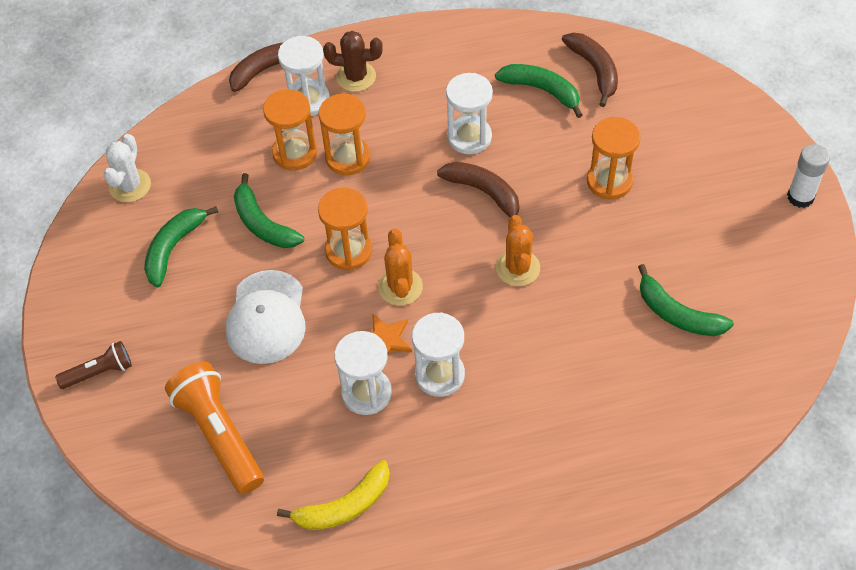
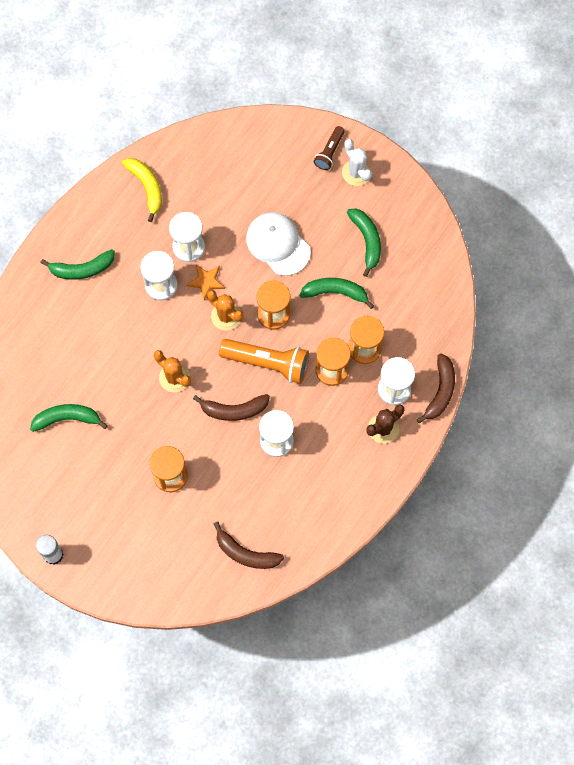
camera: 135 degrees right, 15 degrees up
(130, 186) = (431, 255): white cactus -> white cactus (356, 172)
(220, 434) = (238, 171): orange flashlight -> orange flashlight (267, 363)
(344, 506) = (147, 187): yellow banana -> yellow banana turned 135 degrees clockwise
(542, 90) = (264, 511): green banana -> green banana (82, 269)

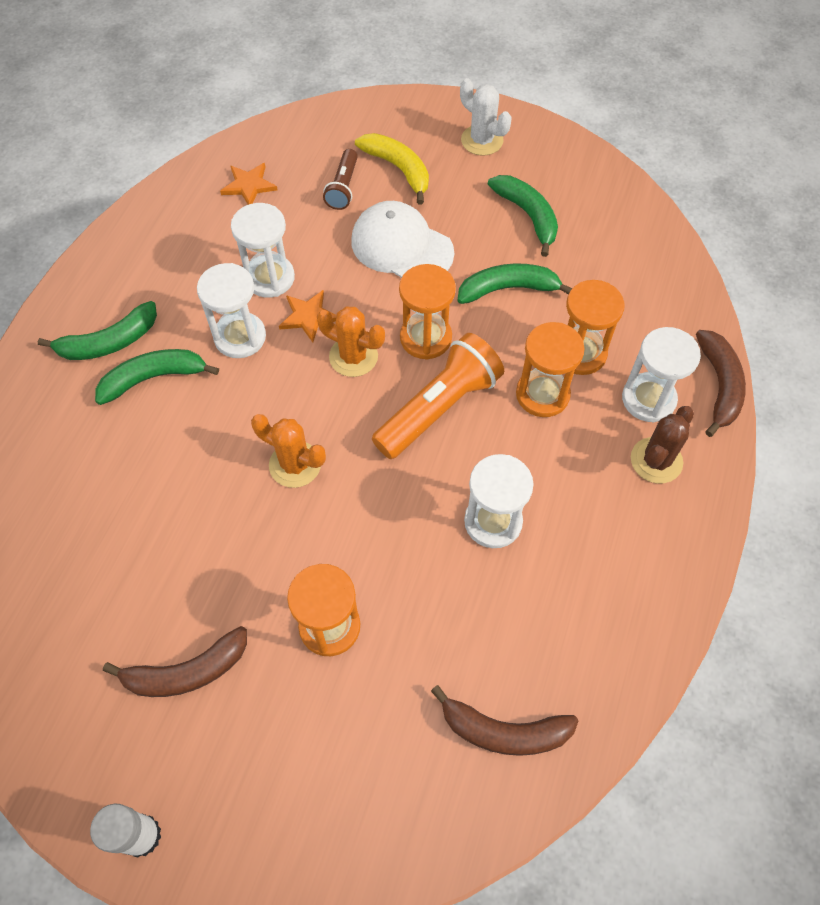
camera: 15 degrees left, 10 degrees down
(67, 418) = (124, 574): green banana -> green banana (154, 378)
(147, 187) = (188, 217): yellow banana -> yellow banana (398, 169)
(191, 172) = (249, 185): none -> orange star
(234, 410) = (407, 491): brown banana -> brown banana (187, 672)
(267, 363) = (439, 408): orange flashlight -> orange flashlight turned 45 degrees counterclockwise
(329, 152) = (436, 125): brown flashlight -> brown flashlight (343, 187)

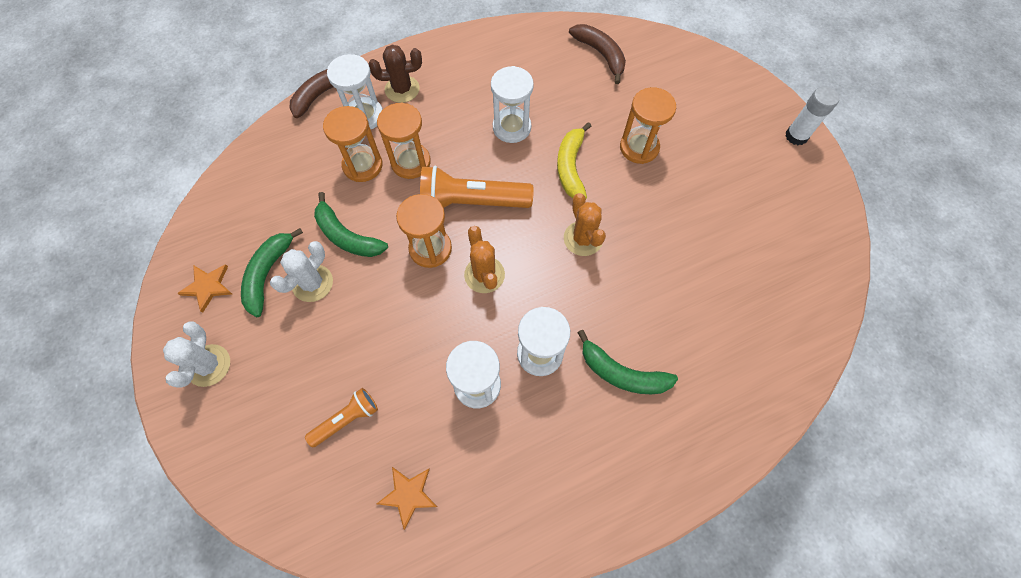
camera: 135 degrees left, 5 degrees up
(109, 342) = (632, 433): green banana -> none
(187, 672) = (728, 183): brown banana -> none
(308, 316) = (482, 328): orange star -> orange star (208, 286)
(343, 187) = (347, 419): brown flashlight -> orange flashlight
(398, 169) = (292, 397): yellow banana -> yellow banana (571, 167)
(402, 246) = (368, 327): white cap -> none
(485, 237) = (312, 283): none -> white cactus

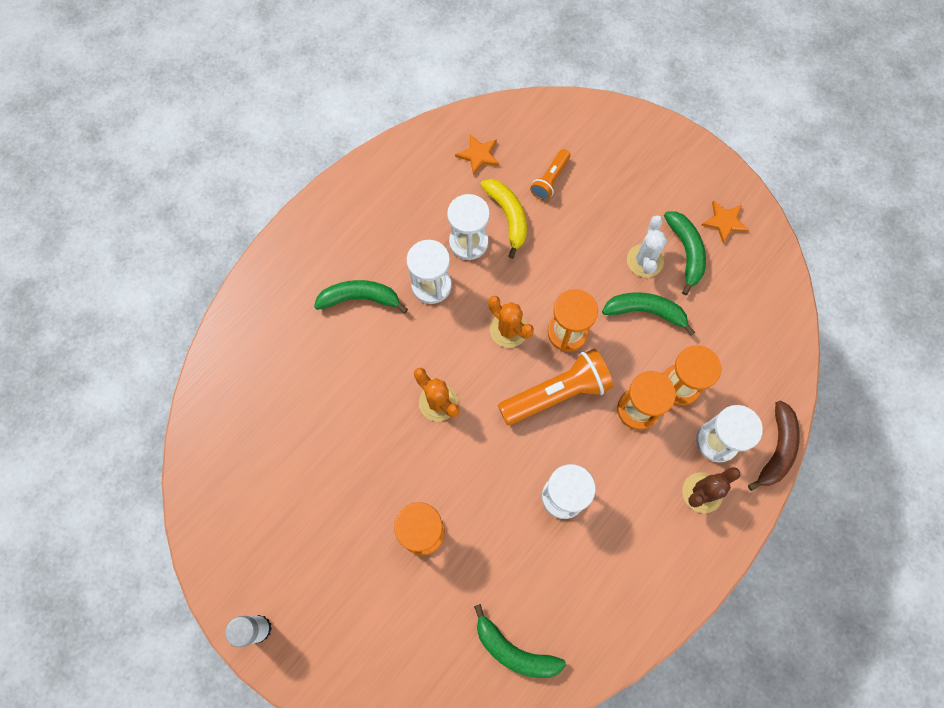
camera: 155 degrees right, 5 degrees up
(209, 365) = (675, 171): white cactus -> none
(571, 167) = (482, 476): yellow banana -> yellow banana (508, 216)
(600, 54) = (514, 650): brown banana -> green banana

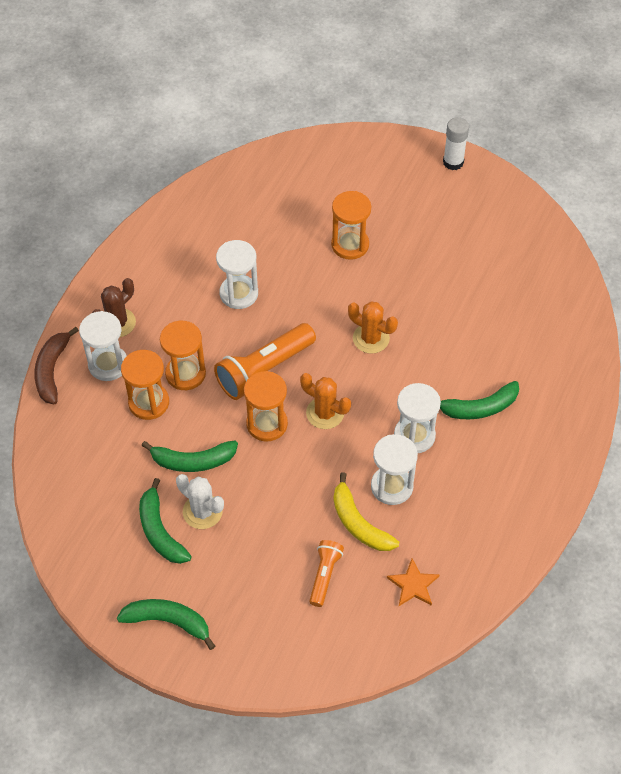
camera: 165 degrees right, 15 degrees down
(514, 650) = (253, 190): green banana -> green banana (168, 621)
(645, 260) = (202, 511): white cactus -> white cactus turned 45 degrees counterclockwise
(724, 222) = (121, 574): orange star -> none

